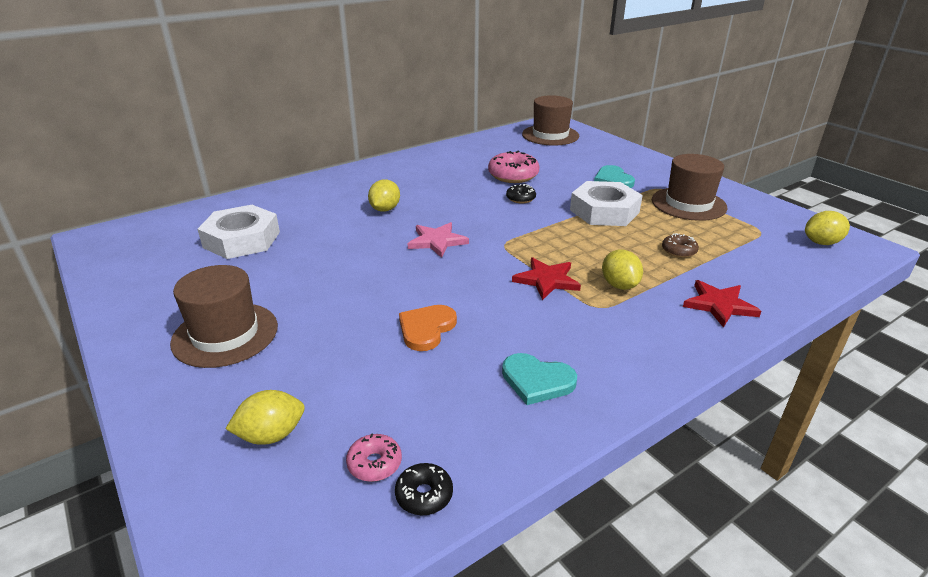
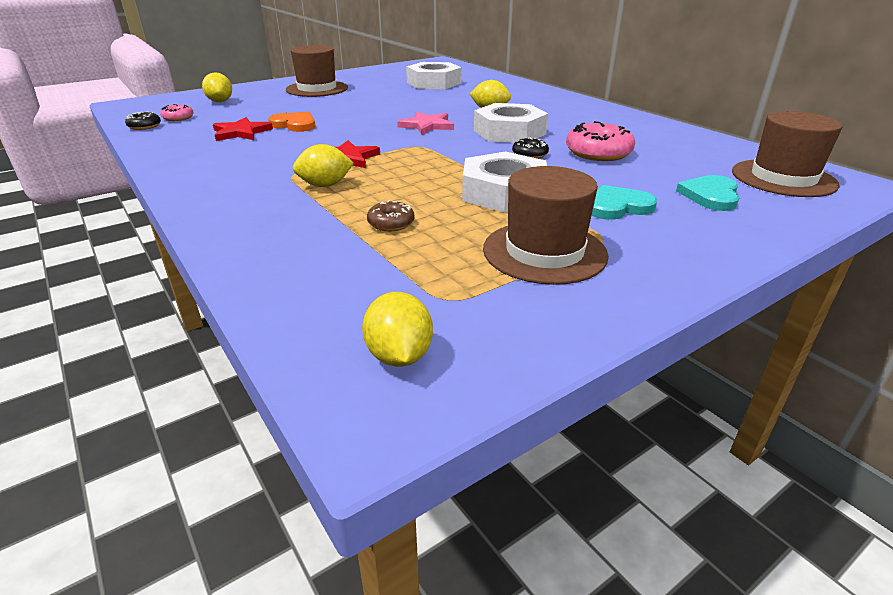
camera: 90 degrees right, 0 degrees up
(460, 203) = (509, 132): none -> white nut
(537, 381) = (211, 150): turquoise heart -> turquoise heart (710, 196)
(719, 305) = (261, 228): red star -> red star (241, 132)

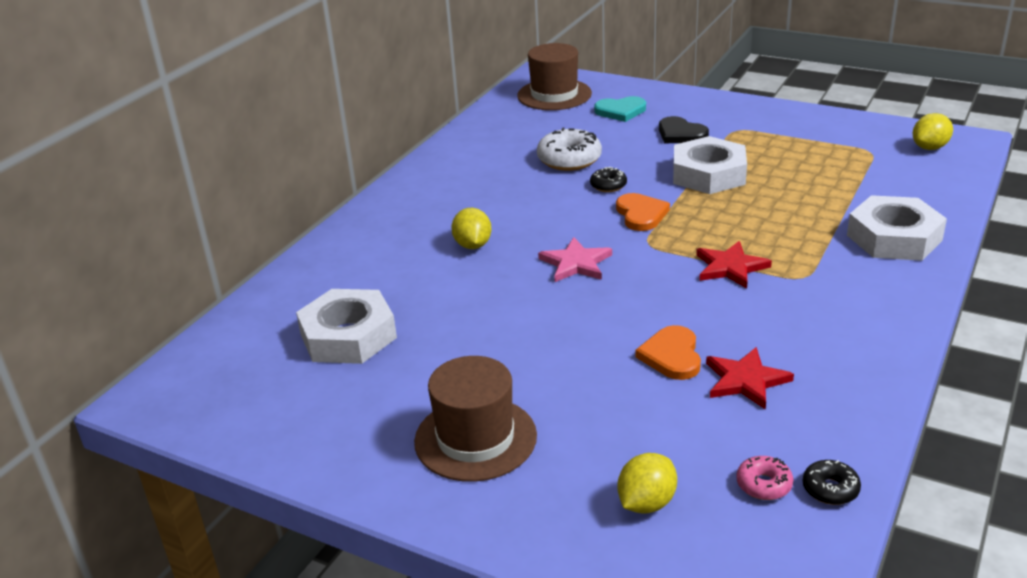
camera: 115 degrees left, 0 degrees up
(325, 185) = (800, 249): yellow lemon -> none
(391, 223) = (818, 196): brown donut -> none
(465, 153) = (641, 214): none -> orange heart
(509, 132) = (549, 211): white nut -> white nut (894, 238)
(544, 252) = (780, 141): brown hat -> none
(598, 153) = (569, 159): pink donut -> white donut
(617, 206) = (680, 134): turquoise heart -> black heart

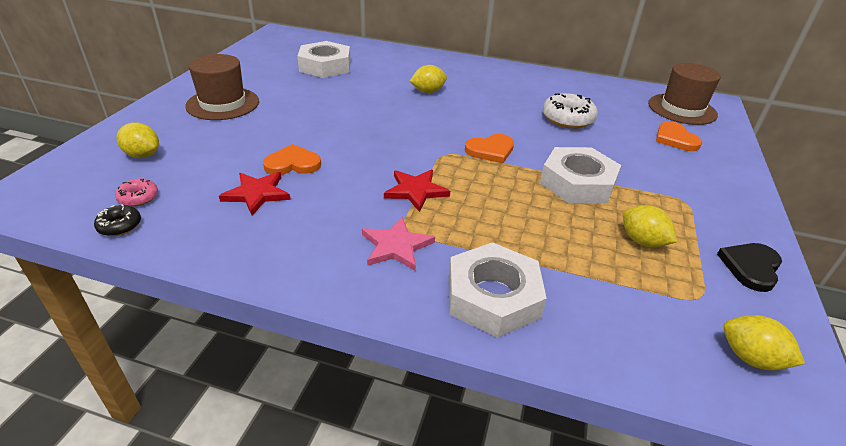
camera: 75 degrees right, 5 degrees up
(576, 263) = (411, 126): pink star -> pink star (396, 246)
(608, 185) = (532, 136): black donut -> none
(620, 111) = (675, 139): turquoise heart -> orange heart
(680, 134) = (651, 169): black heart -> black heart (750, 267)
(802, 160) = (642, 241): none -> yellow lemon

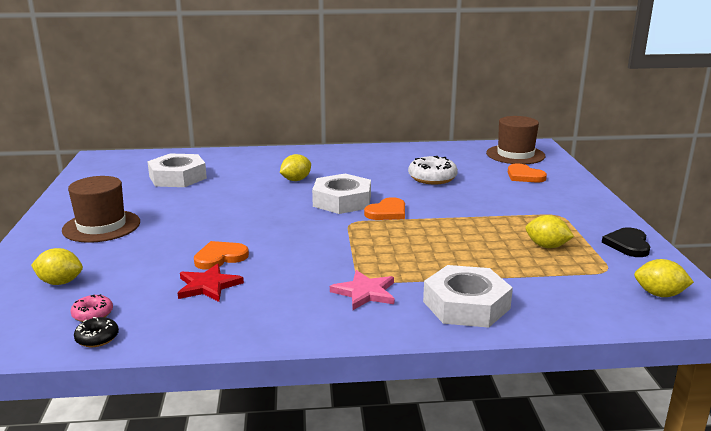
camera: 20 degrees left, 15 degrees down
(416, 191) = (348, 253): red star -> none
(577, 183) = (473, 220): white nut -> white nut (342, 201)

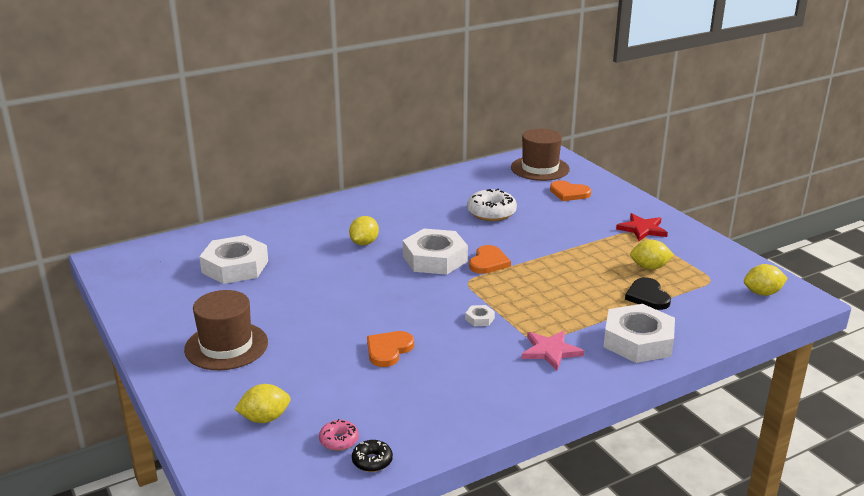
camera: 25 degrees left, 5 degrees up
(208, 286) = (411, 382): red star -> red star (642, 229)
(328, 252) = (479, 319): none -> white nut
(628, 244) = (707, 250): black heart -> black heart (647, 296)

